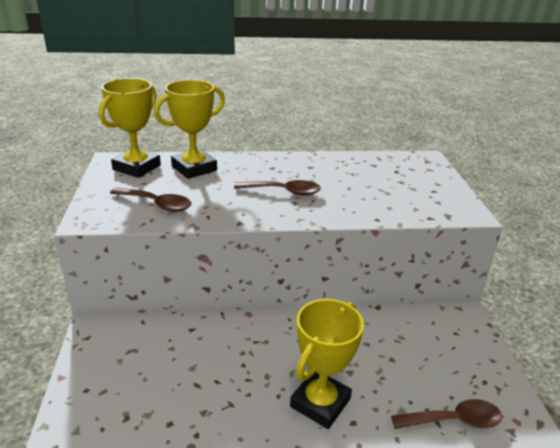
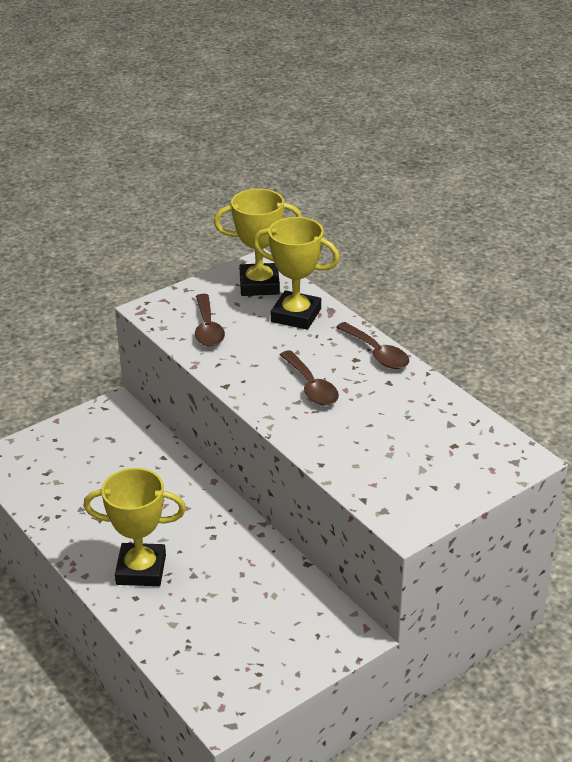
camera: 60 degrees right, 5 degrees up
(453, 420) = (187, 661): brown spoon -> brown spoon (376, 353)

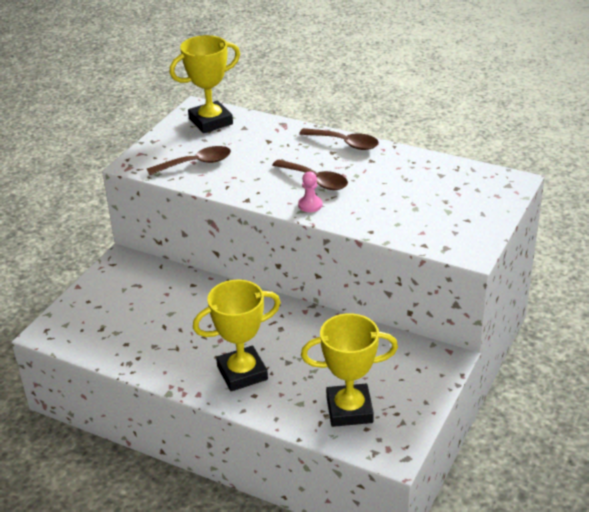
camera: 25 degrees left, 0 degrees up
(207, 328) = (196, 163): brown spoon -> brown spoon turned 75 degrees counterclockwise
(283, 413) = (310, 205): none -> pink pawn
(296, 315) = (259, 135): yellow trophy -> yellow trophy (349, 410)

